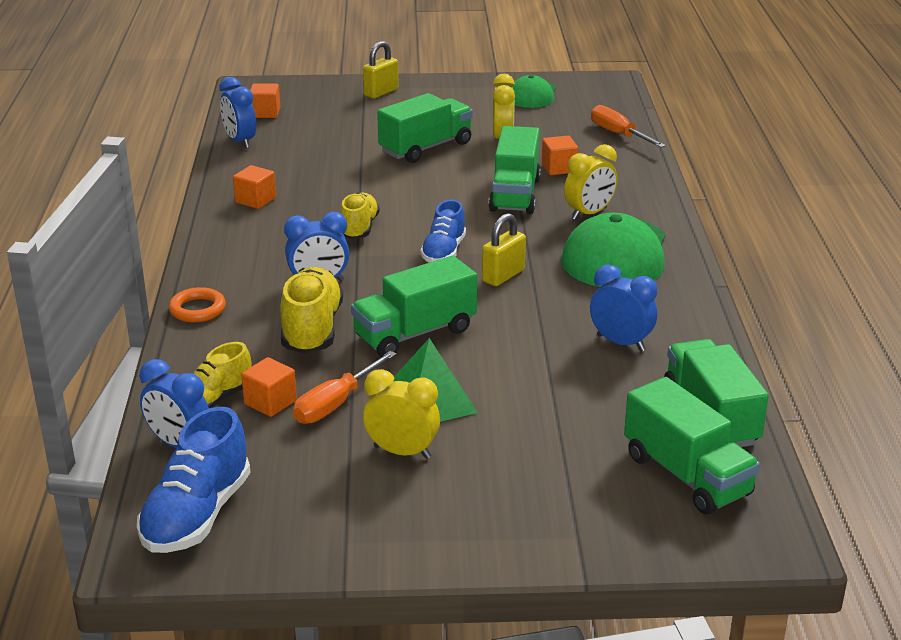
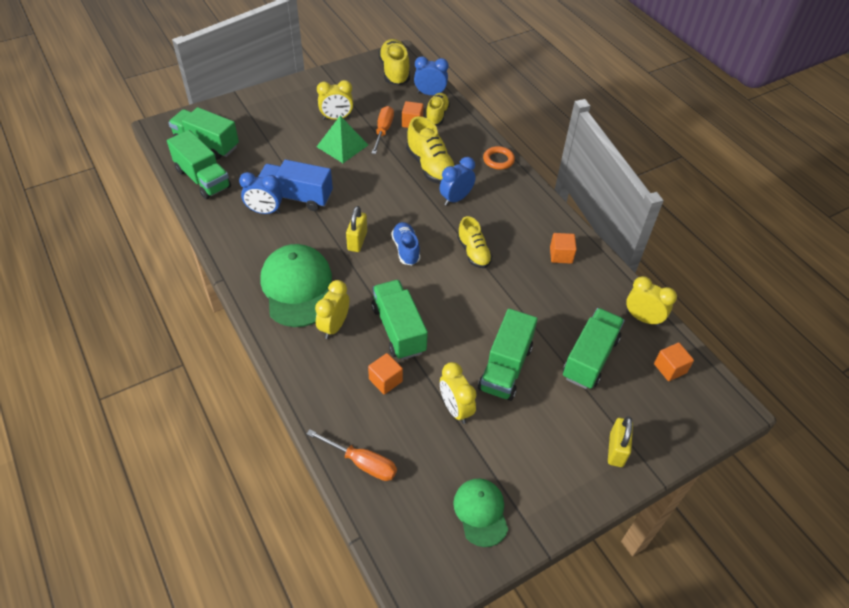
camera: 150 degrees right, 20 degrees up
(197, 515) = (394, 72): blue shoe -> yellow shoe
(240, 142) = (642, 318): blue clock -> yellow clock
(415, 333) = (377, 181): green truck -> green truck (590, 358)
(559, 348) = (296, 197): none -> blue truck

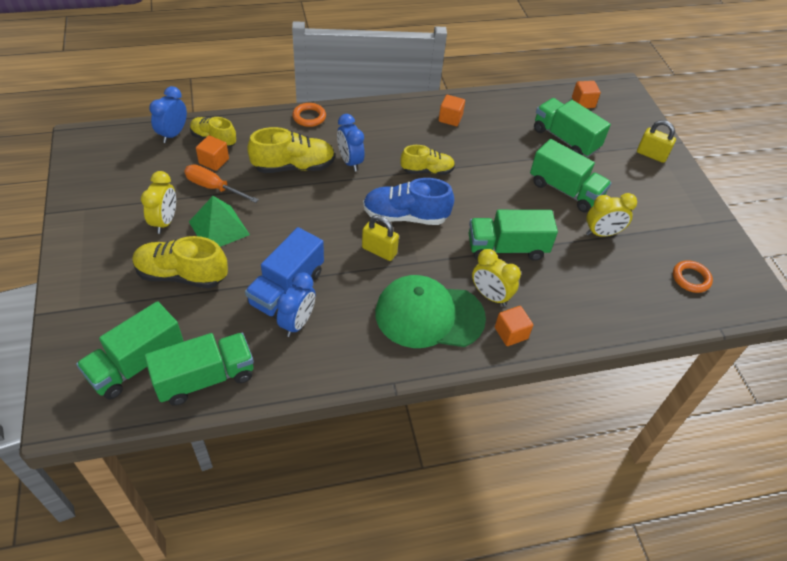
camera: 75 degrees left, 0 degrees up
(362, 463) = (649, 310): orange screwdriver -> none
(385, 380) = (563, 272): orange cube -> orange cube (511, 333)
(394, 72) = (111, 151): yellow shoe -> yellow shoe (182, 275)
(406, 249) = (405, 216): blue shoe -> blue shoe, size x1.52
(423, 503) = (691, 278): none -> orange ring
(481, 512) = (700, 246): green cap -> none
(642, 318) = (532, 98): yellow clock -> none

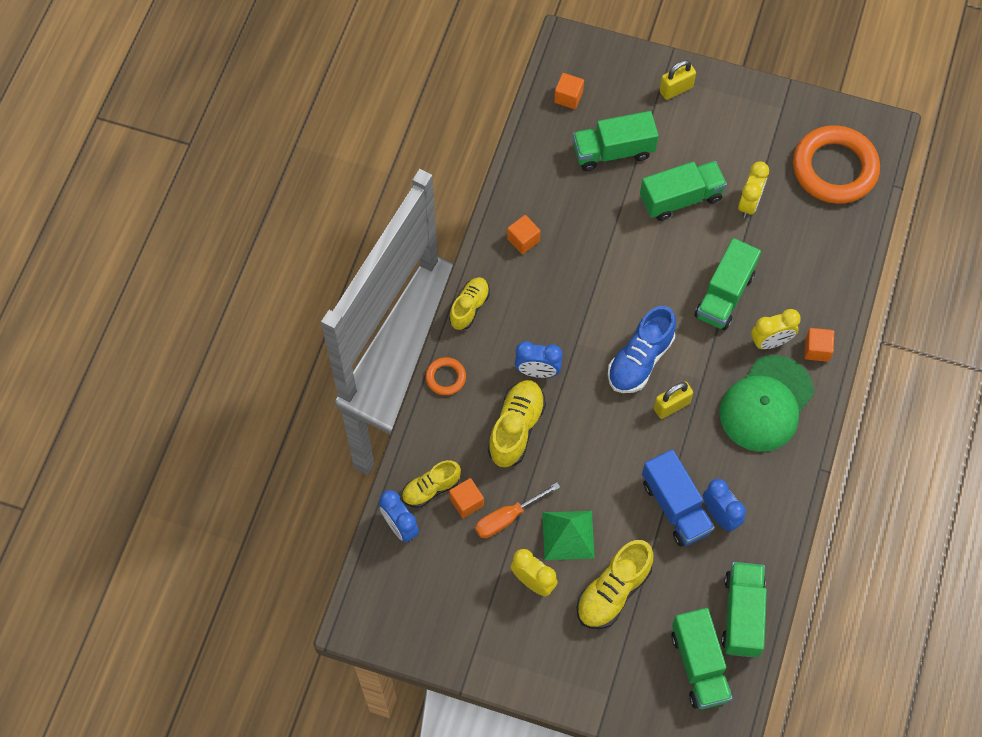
camera: 55 degrees left, 15 degrees up
(427, 170) = (589, 306): yellow shoe -> yellow shoe (469, 307)
(691, 278) = (834, 168): orange ring -> orange ring, size x2.26

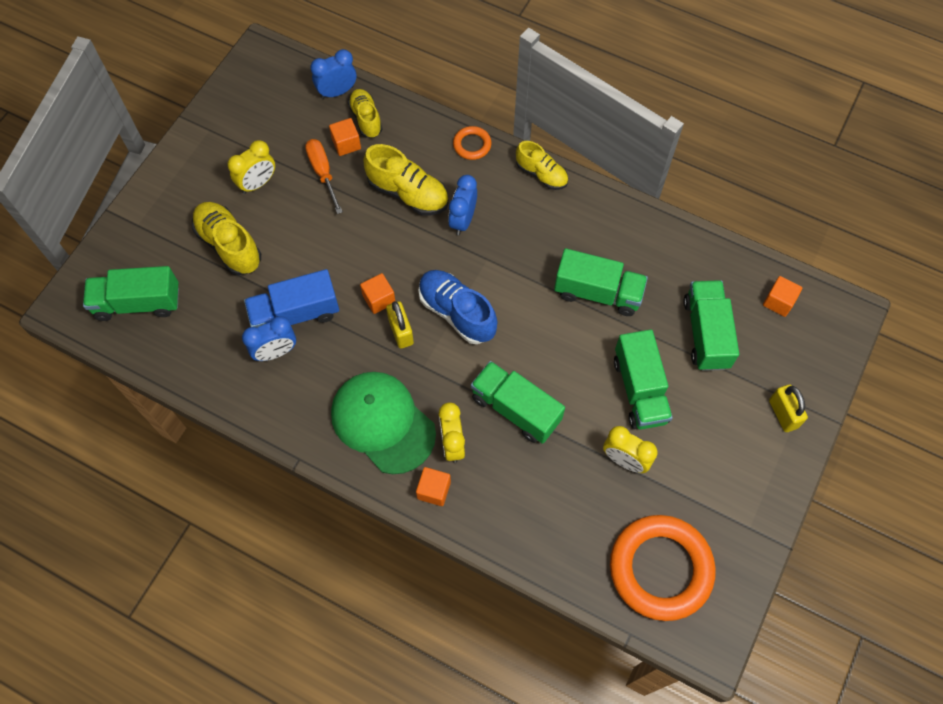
camera: 100 degrees right, 0 degrees up
(523, 240) = (609, 231): orange cube -> orange cube (379, 299)
(568, 535) = (293, 218): green pyramid -> none
(742, 615) = (172, 350): green truck -> green truck (598, 293)

